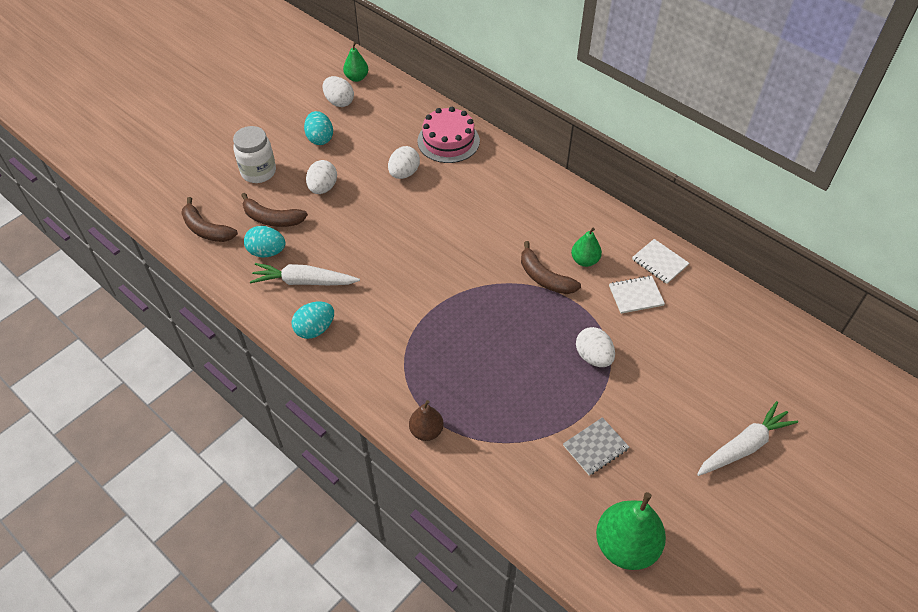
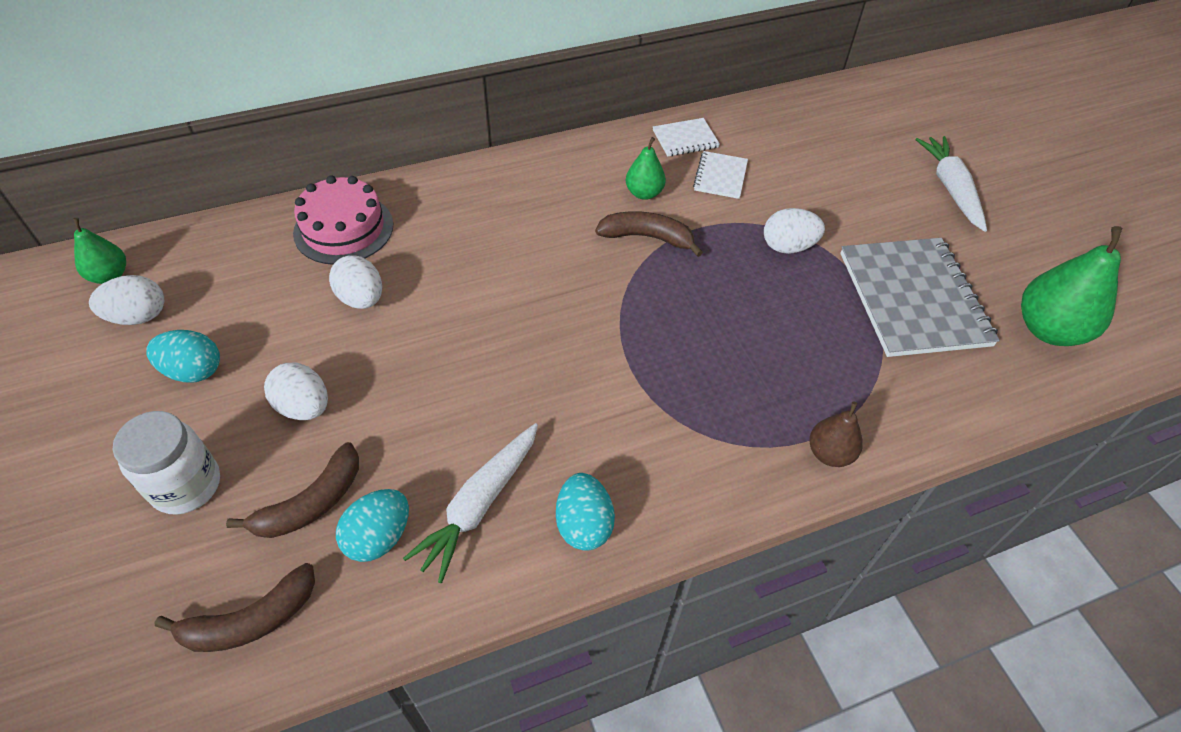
camera: 65 degrees left, 0 degrees up
(544, 277) = (647, 237): brown banana -> brown banana turned 150 degrees counterclockwise
(595, 447) = (913, 299): grey notebook -> grey notebook, size x2.12

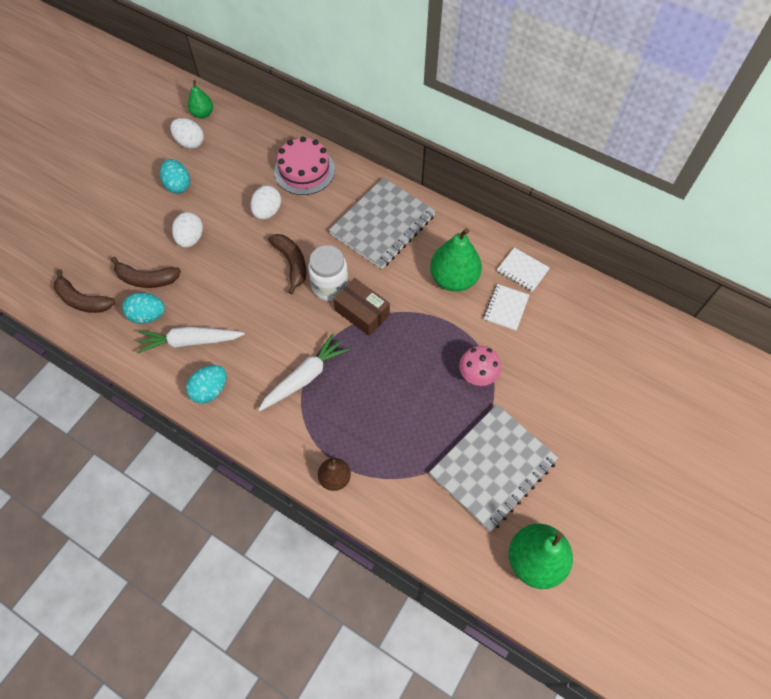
camera: 55 degrees right, 10 degrees up
(186, 485) = (123, 230): white jar -> white jar (330, 286)
(507, 207) = (382, 224): none -> grey notebook
(613, 294) = (362, 312): none -> brown box
(644, 193) = (453, 279): green pear -> green pear, size x1.78
(647, 237) = (419, 302): brown banana -> brown banana (292, 263)
(720, 176) = (506, 308): white notebook -> white notebook turned 45 degrees counterclockwise
(788, 246) = (477, 376): white egg -> pink mushroom
(950, 188) = (624, 443): white carrot -> white carrot (305, 377)

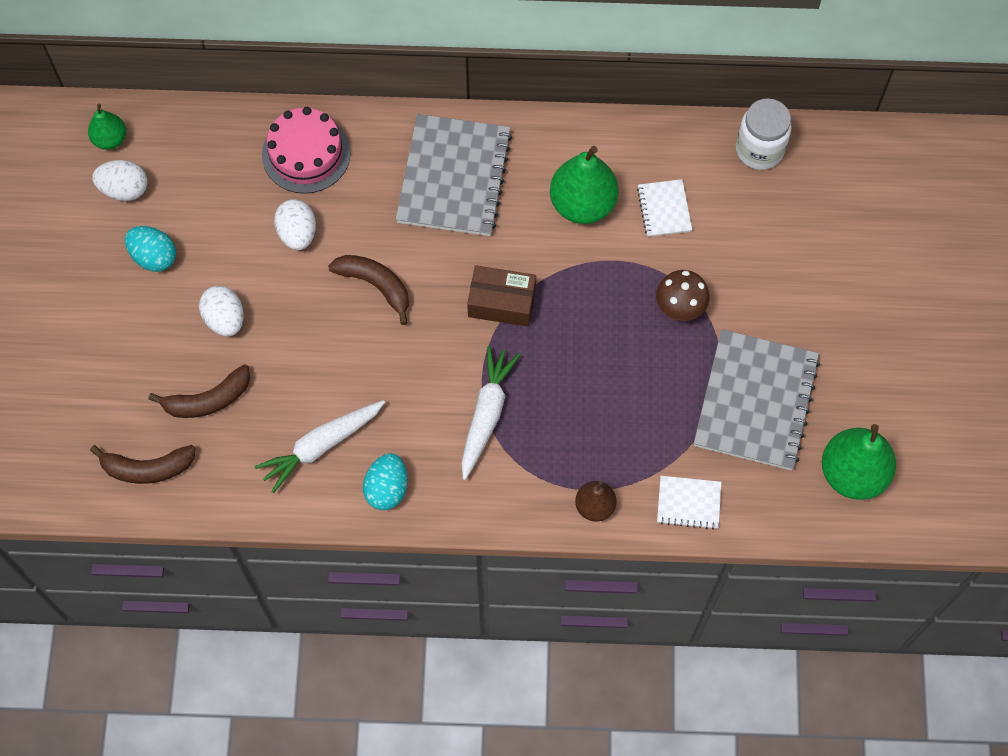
camera: 30 degrees left, 5 degrees up
(148, 315) = (245, 443): turquoise egg -> none
(330, 286) = (442, 290): white jar -> white jar (759, 150)
(477, 376) = (679, 309): pink mushroom -> brown mushroom
(522, 270) = (656, 151): white notebook -> white notebook (688, 503)

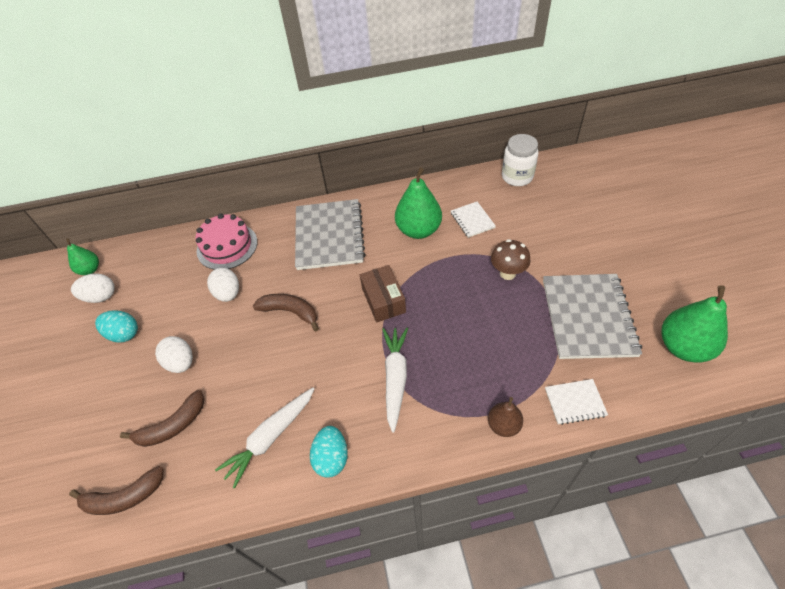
camera: 10 degrees left, 15 degrees down
(501, 302) = (383, 300): brown box -> brown box turned 75 degrees clockwise

